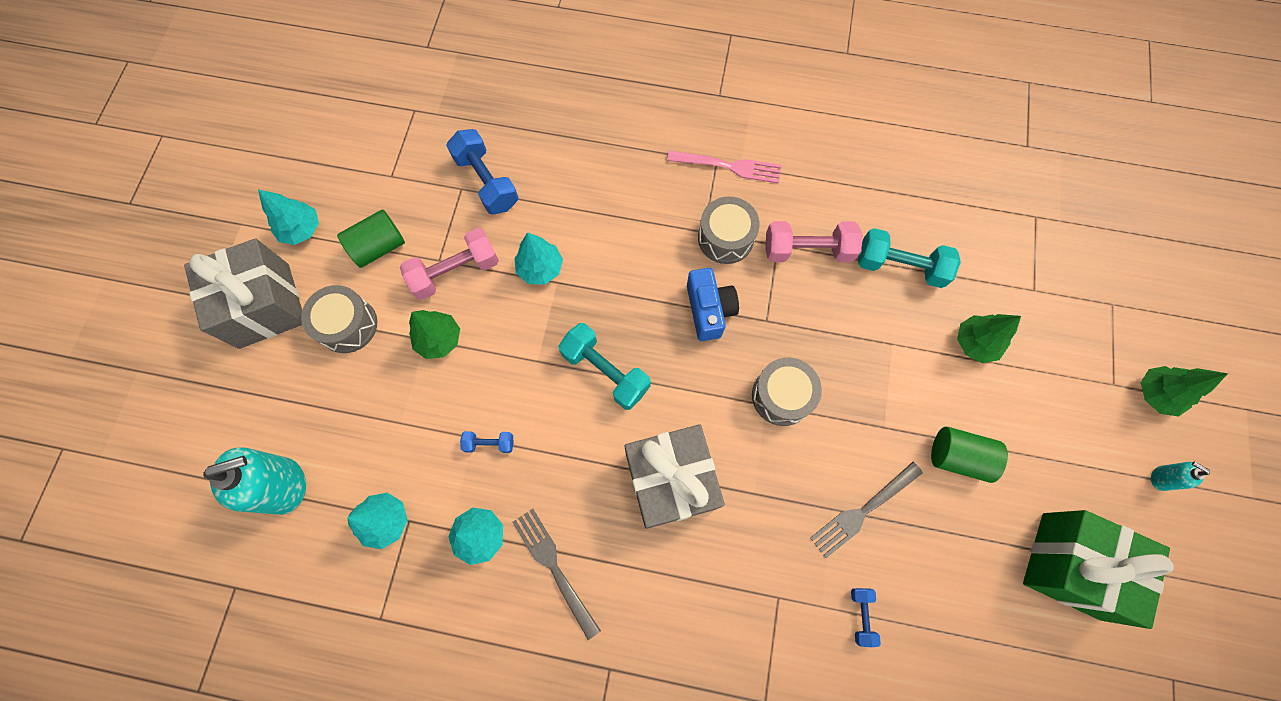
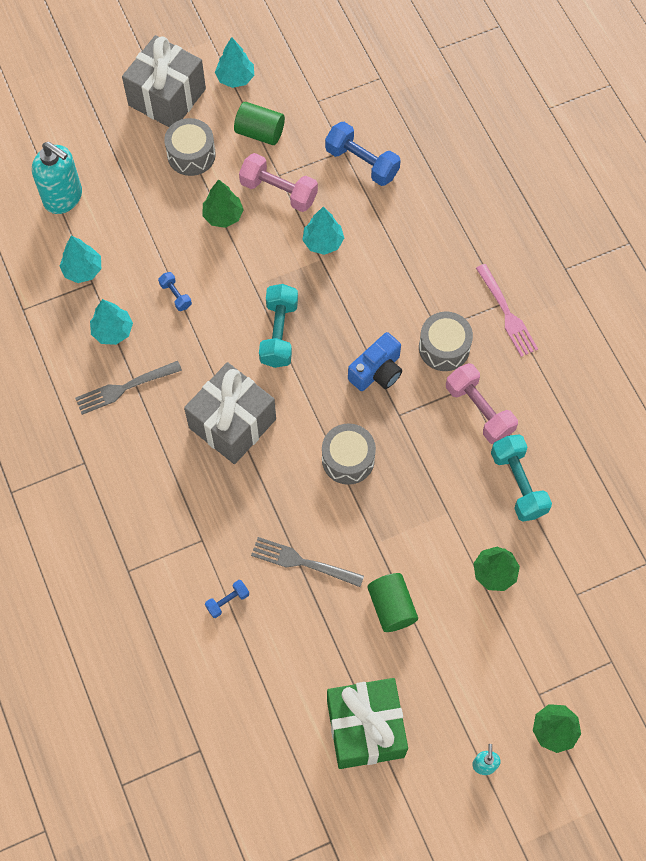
camera: 55 degrees right, 5 degrees down
(486, 182) = (362, 163): blue dumbbell -> blue dumbbell turned 75 degrees counterclockwise
(554, 567) = (124, 388): grey fork -> grey fork turned 135 degrees counterclockwise

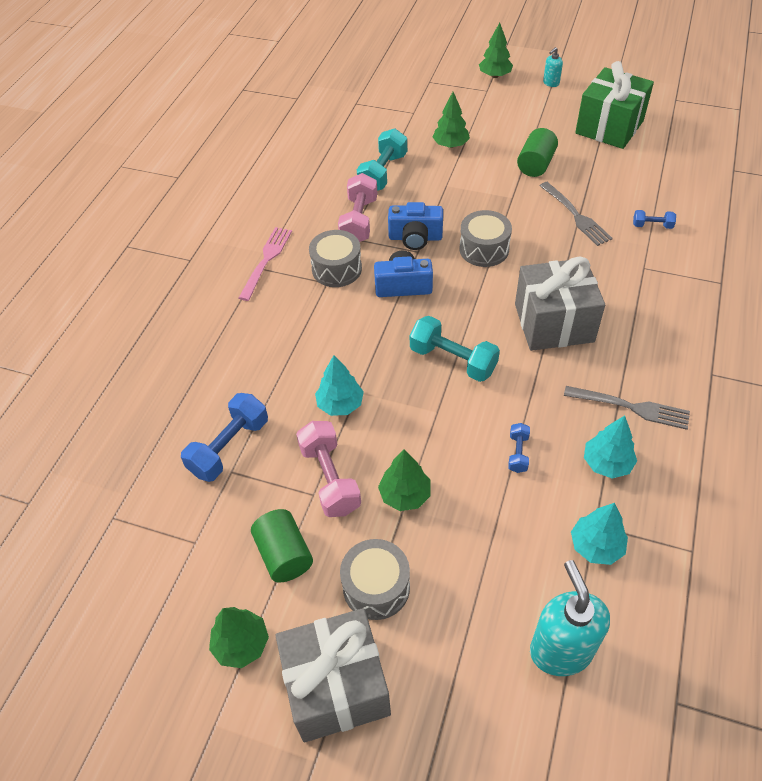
camera: 135 degrees left, 15 degrees down
(235, 78) = (241, 644): turquoise tree -> green tree
(279, 333) = (453, 360): turquoise dumbbell -> turquoise dumbbell turned 75 degrees clockwise
(362, 163) = (229, 447): blue dumbbell -> blue dumbbell turned 45 degrees clockwise
(415, 428) = (415, 237): none -> blue camera

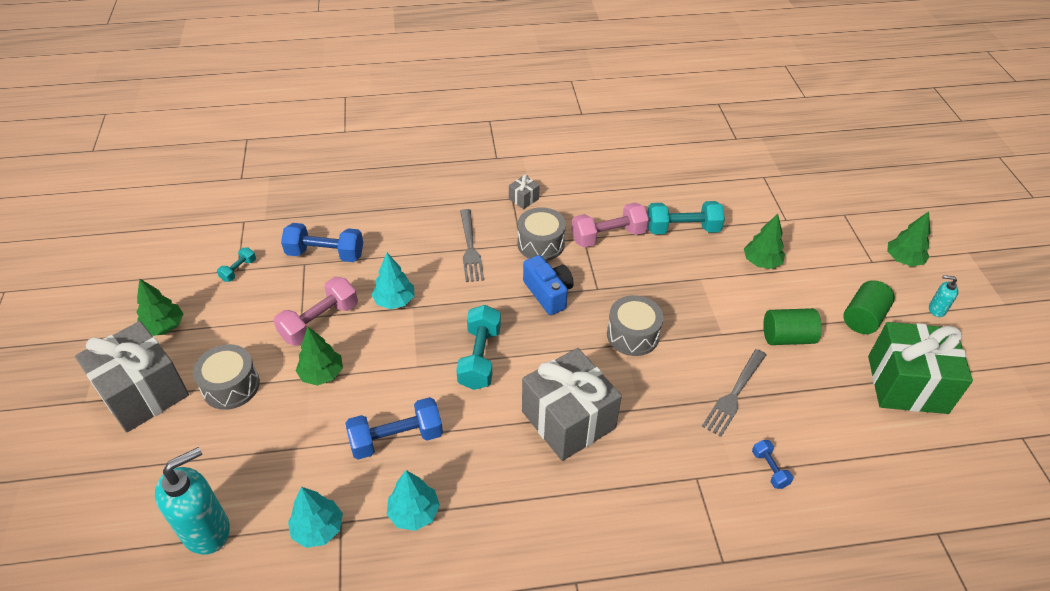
camera: 60 degrees right, 5 degrees down
(196, 541) = (239, 270): none -> turquoise dumbbell
(266, 260) = (523, 199): pink fork -> grey gift
(284, 555) = (242, 321): green cylinder -> green cylinder (863, 318)
(415, 237) = (613, 281): blue camera -> none
(518, 453) = (396, 439): blue dumbbell -> blue dumbbell, size x1.95
(631, 407) = (492, 516): grey fork -> grey fork (470, 248)

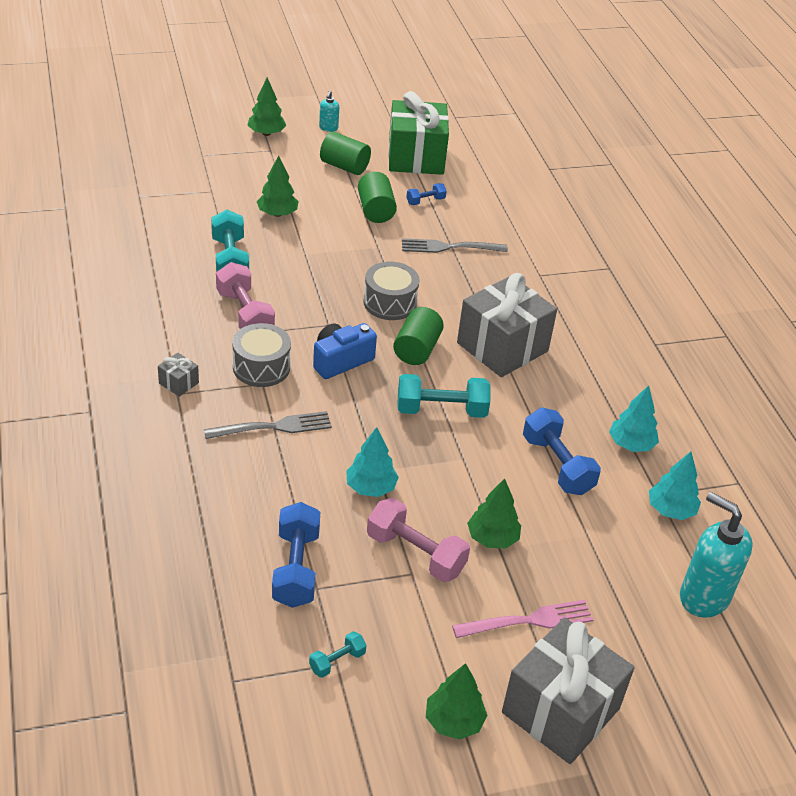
camera: 100 degrees left, 5 degrees down
(231, 386) = (529, 621): grey drum -> pink fork
(239, 270) = (337, 661): turquoise dumbbell -> turquoise dumbbell turned 60 degrees counterclockwise
(564, 348) = (417, 349): none -> green cylinder
(734, 395) = (449, 247): grey fork -> grey fork turned 150 degrees clockwise
(769, 469) = (519, 237): blue dumbbell -> blue dumbbell (425, 201)

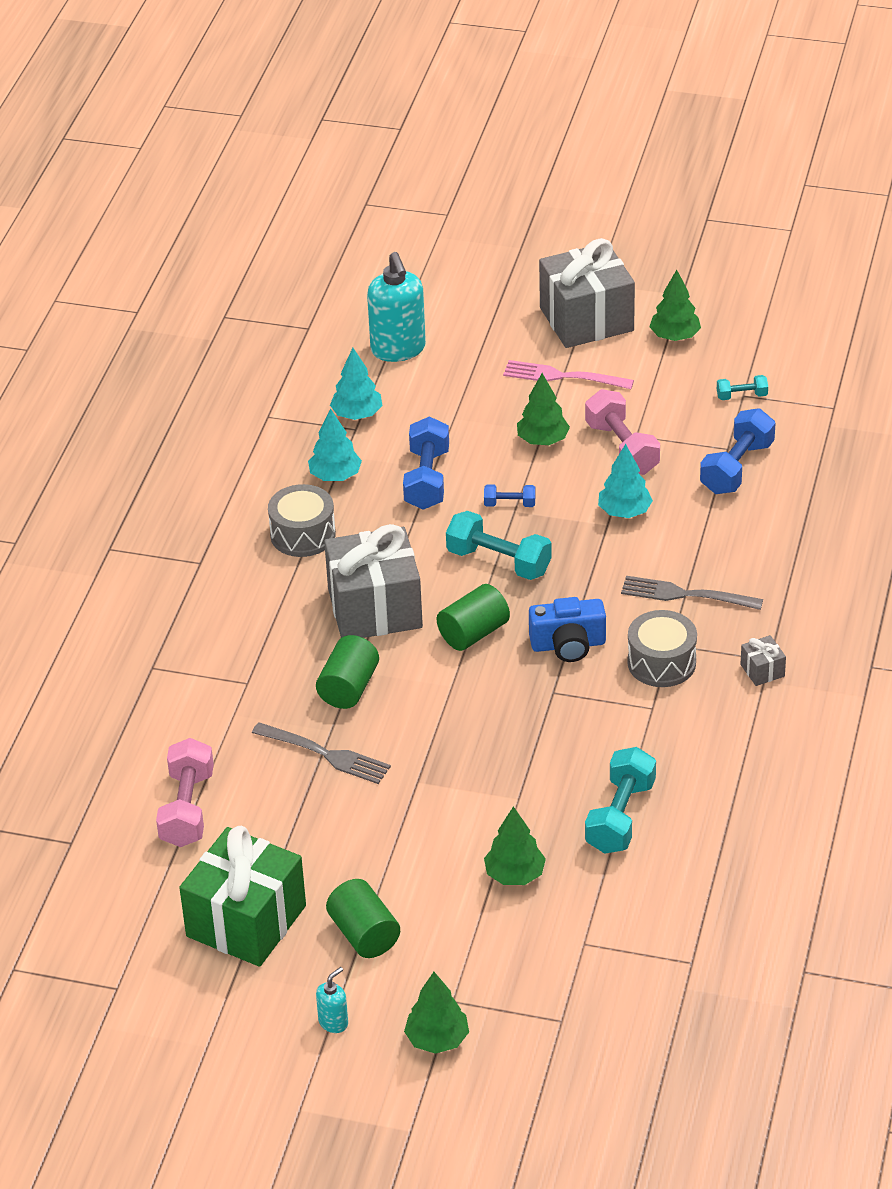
camera: 145 degrees left, 0 degrees up
(244, 314) = (644, 734): pink dumbbell -> pink dumbbell (187, 809)
(375, 210) = (377, 841): green cylinder -> green cylinder (348, 688)
(390, 303) = (461, 699): grey drum -> grey drum (303, 534)
(425, 201) = (296, 837): blue dumbbell -> blue dumbbell (509, 504)

